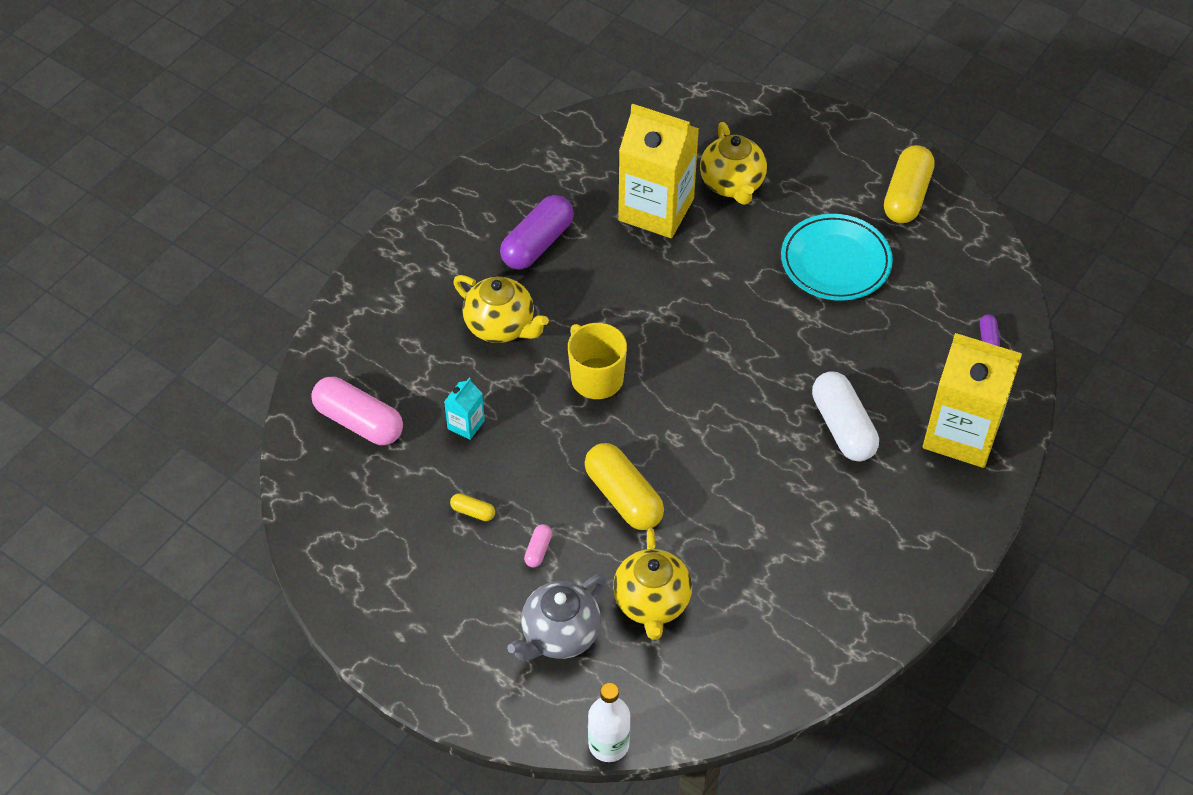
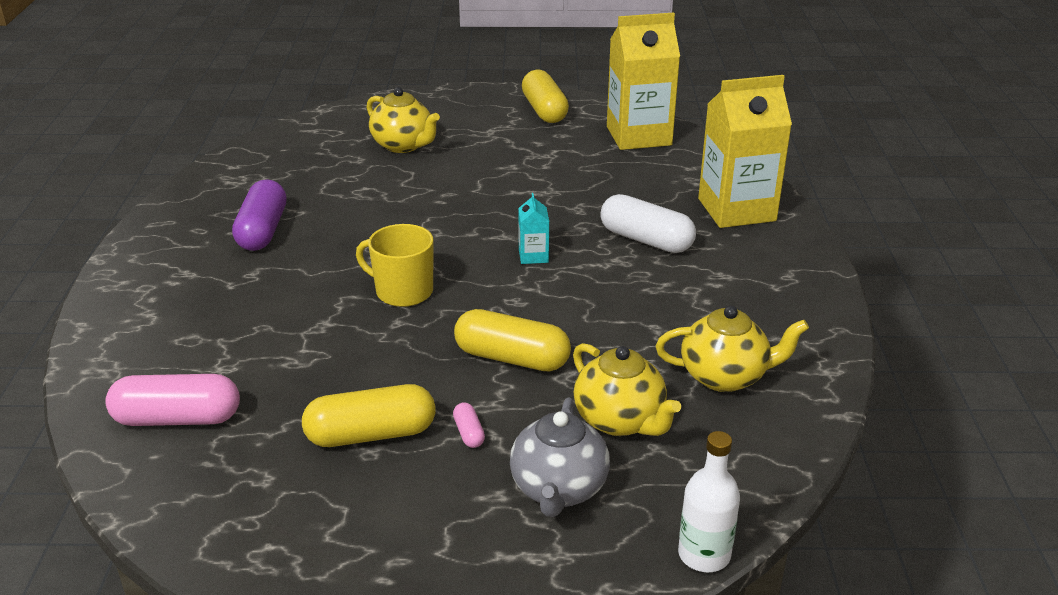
camera: 35 degrees left, 20 degrees down
(466, 424) = (302, 373): turquoise carton -> turquoise carton (533, 256)
(473, 512) = (371, 434): yellow capsule -> yellow capsule, size x2.26
(501, 326) = (275, 293): yellow teapot -> yellow teapot (725, 376)
(656, 209) = (353, 177): yellow carton -> yellow carton (638, 136)
(835, 261) = (531, 157): turquoise plate -> none
(988, 338) = (690, 156): purple capsule -> none

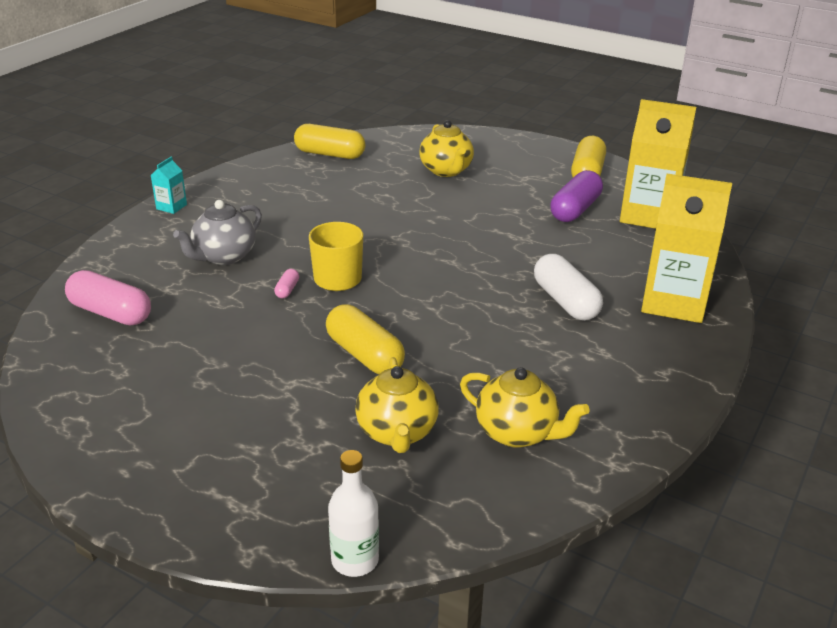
camera: 30 degrees right, 0 degrees up
(263, 231) = (286, 204): purple capsule -> purple capsule (575, 210)
(371, 434) = (214, 371): yellow capsule -> yellow capsule (330, 154)
(469, 433) = (279, 396): pink capsule -> pink capsule (287, 290)
(533, 256) = (460, 284): turquoise carton -> turquoise carton (171, 207)
(559, 489) = (299, 463): grey teapot -> grey teapot (224, 256)

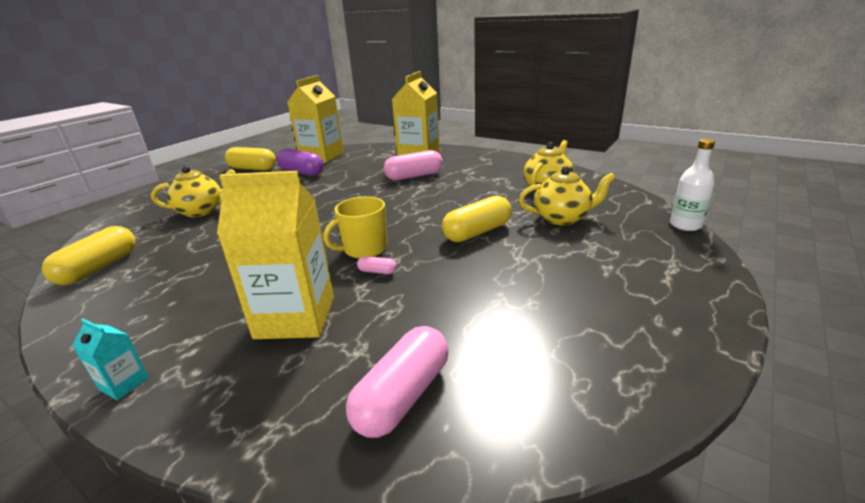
camera: 85 degrees left, 5 degrees down
(224, 256) = (295, 317): grey teapot -> yellow carton
(565, 301) = (414, 176): white capsule -> pink capsule

